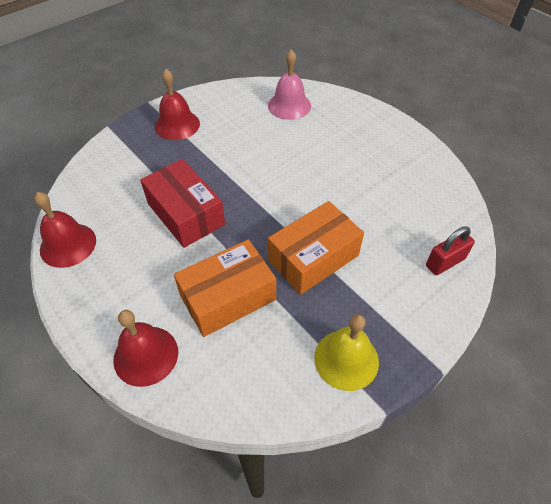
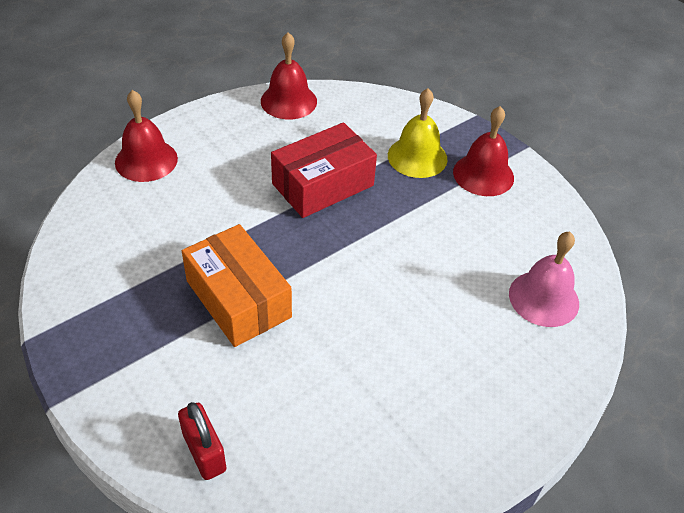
camera: 90 degrees right, 5 degrees down
(228, 297) = (197, 219): orange box -> none
(346, 359) = (92, 314): yellow bell -> yellow bell (417, 157)

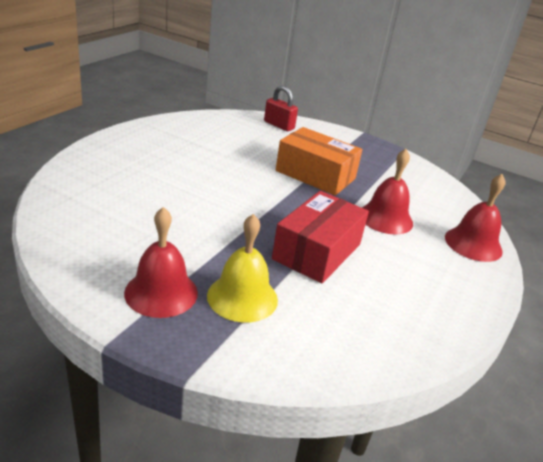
camera: 155 degrees right, 15 degrees down
(288, 101) = (425, 334): red bell -> red bell (385, 218)
(543, 298) = (92, 201): pink bell -> none

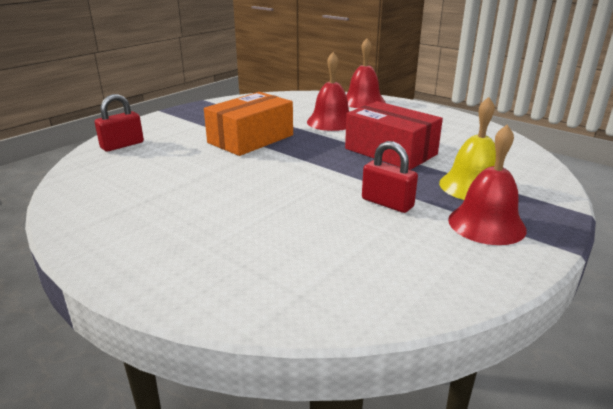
camera: 75 degrees left, 5 degrees down
(197, 239) = (387, 203): none -> red padlock

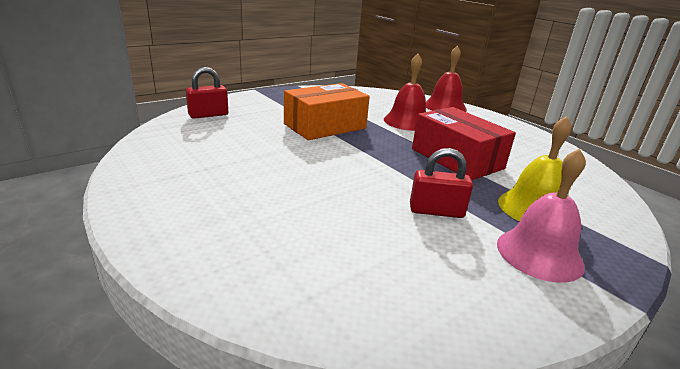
camera: 10 degrees right, 0 degrees up
(387, 203) = (436, 211): red padlock -> red padlock turned 45 degrees counterclockwise
(486, 224) = (539, 254): red bell -> pink bell

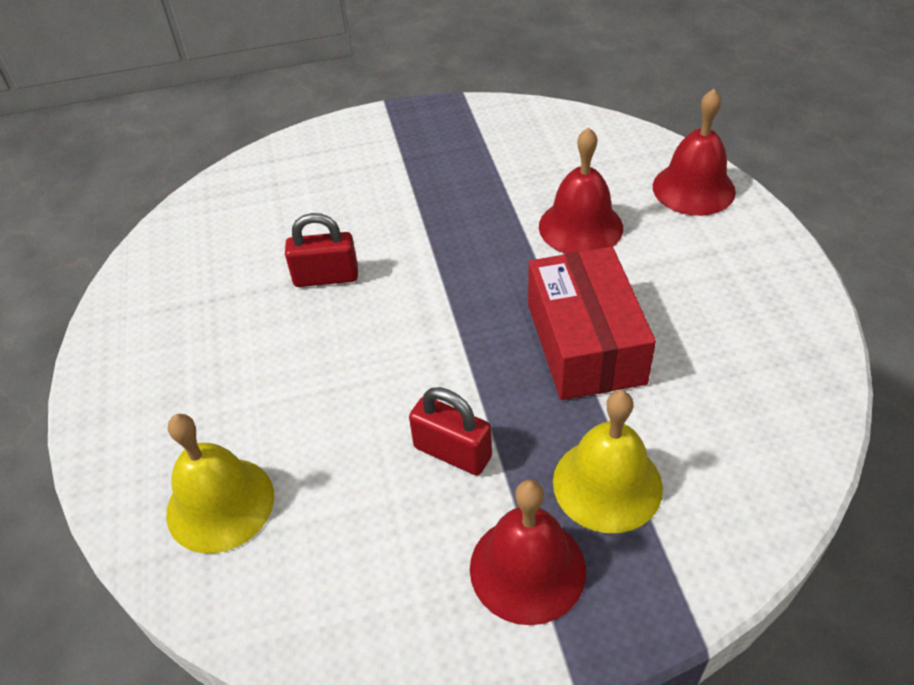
camera: 30 degrees right, 20 degrees up
(208, 115) = (276, 172): red padlock -> red padlock (326, 277)
(301, 268) = (220, 504): none -> yellow bell
(325, 126) = (430, 223): orange box -> none
(539, 254) = (527, 568): pink bell -> red bell

